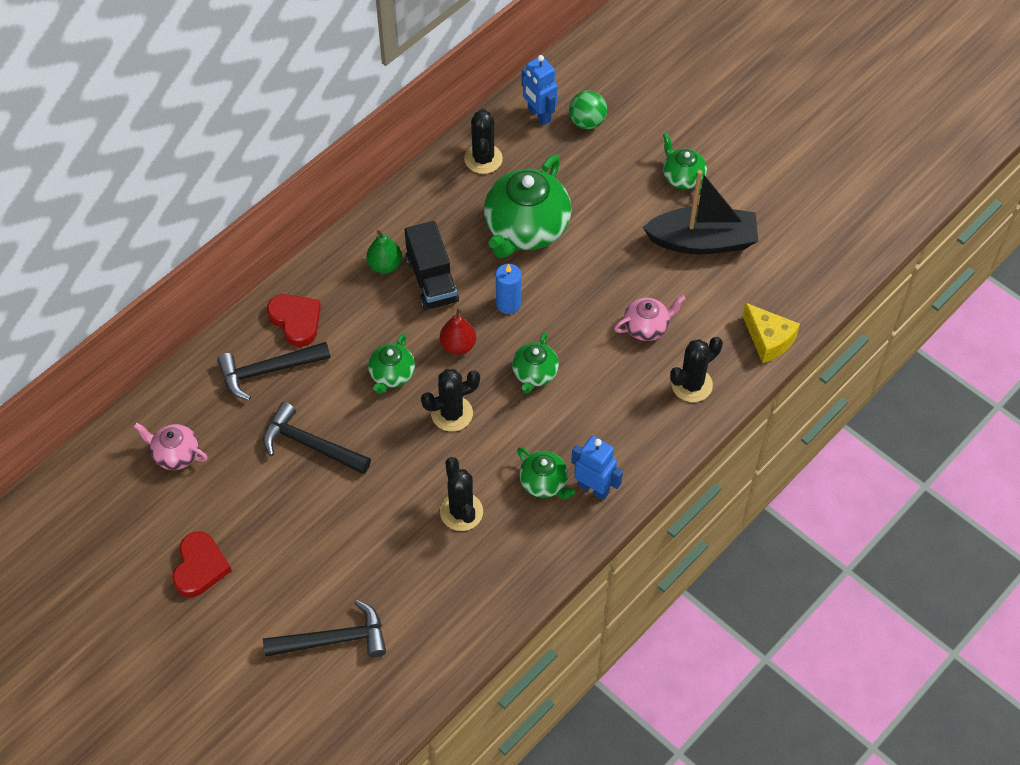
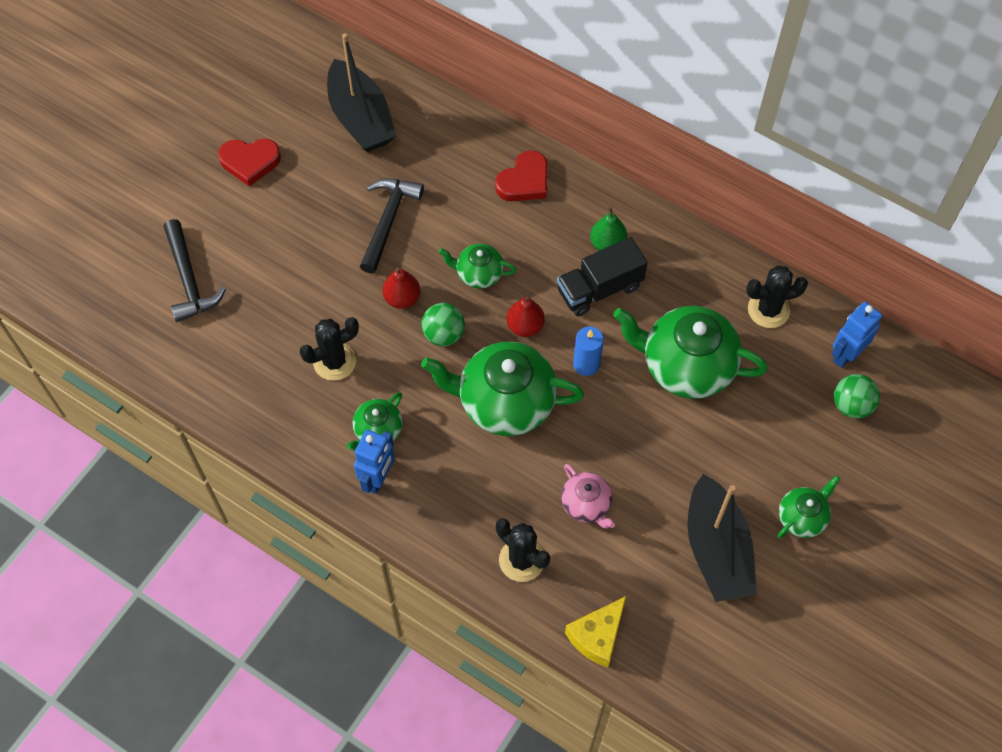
camera: 80 degrees right, 5 degrees up
(176, 454) = (361, 118): pink teapot -> black boat
(268, 371) = (463, 170): black hammer -> none
(403, 444) = (402, 298): none -> red pear
(452, 413) = (443, 334): black cactus -> green ball
(534, 374) = (505, 402): green teapot -> green teapot, size x1.95

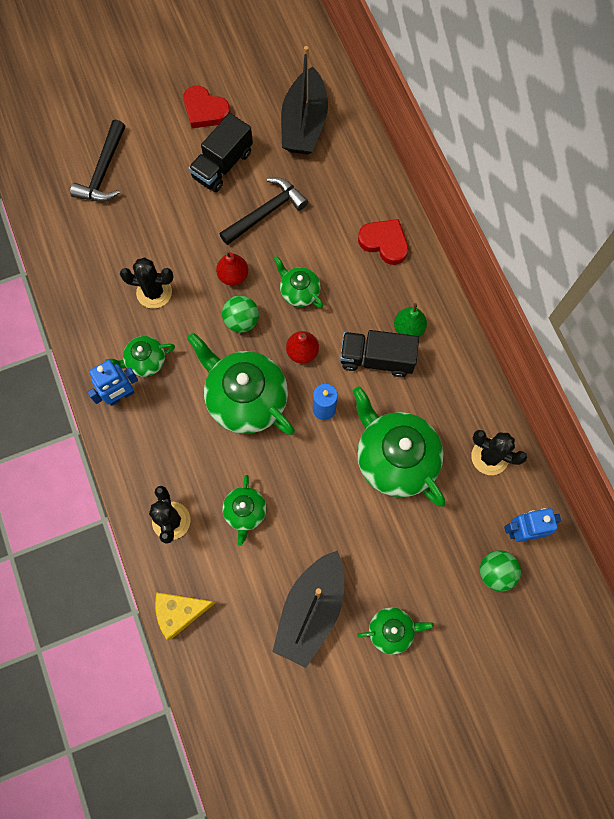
camera: 35 degrees right, 10 degrees up
(309, 202) = (222, 165): none -> black truck
(524, 181) = (384, 242): red heart -> red heart turned 135 degrees counterclockwise
(586, 504) = (245, 512): pink teapot -> green teapot

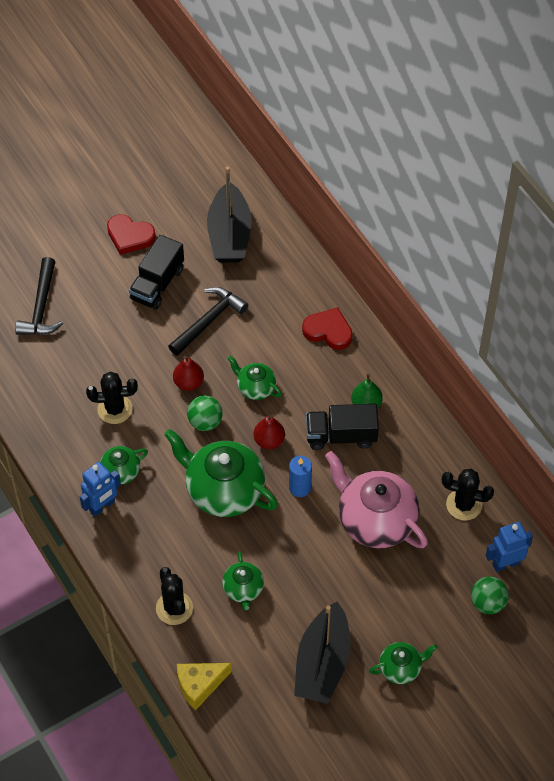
camera: 10 degrees left, 15 degrees down
(395, 458) = (375, 520): green teapot -> pink teapot

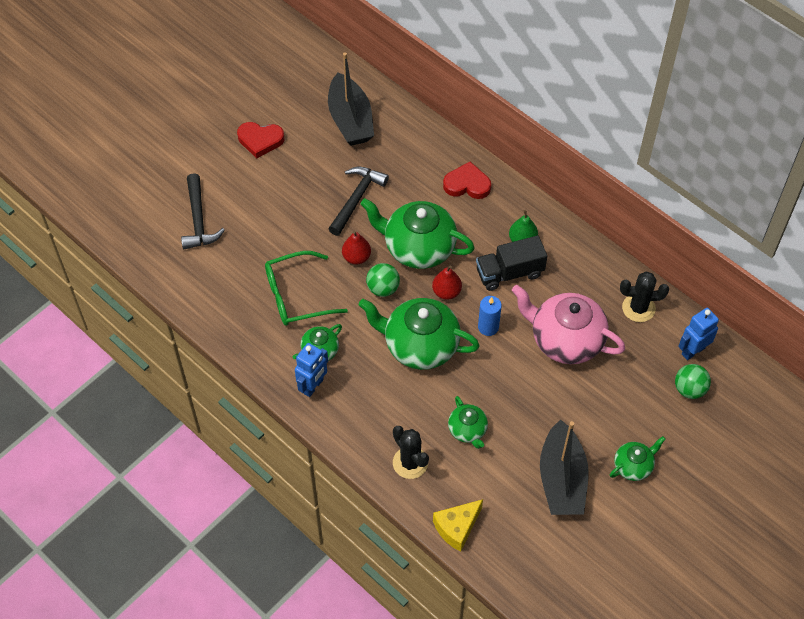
camera: 15 degrees left, 0 degrees up
(115, 409) = (296, 296): black cactus -> green glasses
(157, 284) = (299, 176): black truck -> none
(255, 387) = (418, 248): green teapot -> green teapot, size x1.95

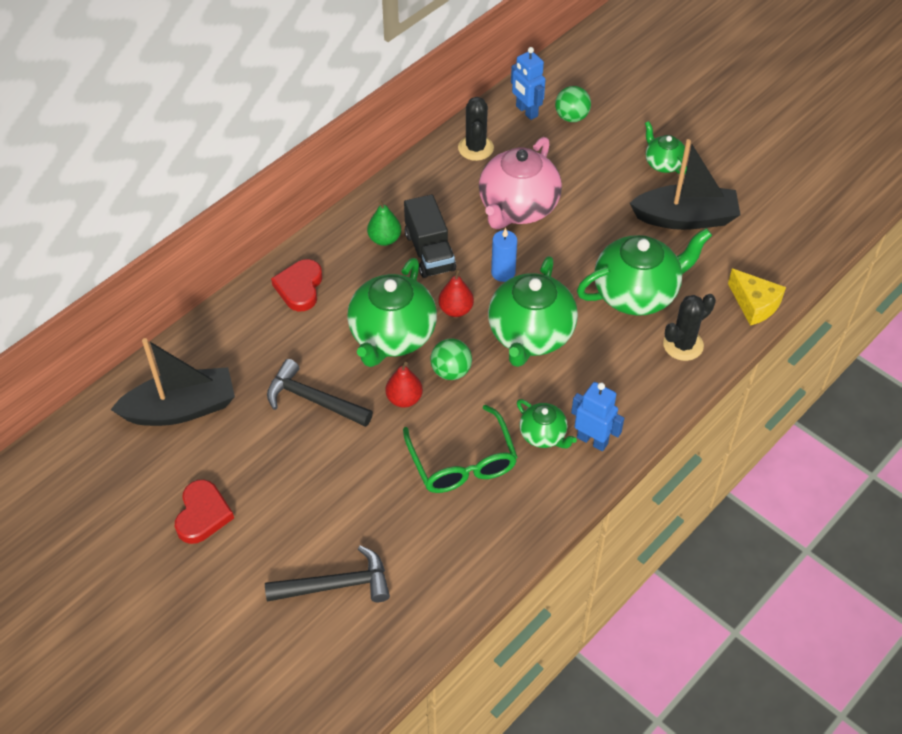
camera: 90 degrees left, 5 degrees down
(467, 430) = (636, 293): green teapot -> green teapot, size x1.95

